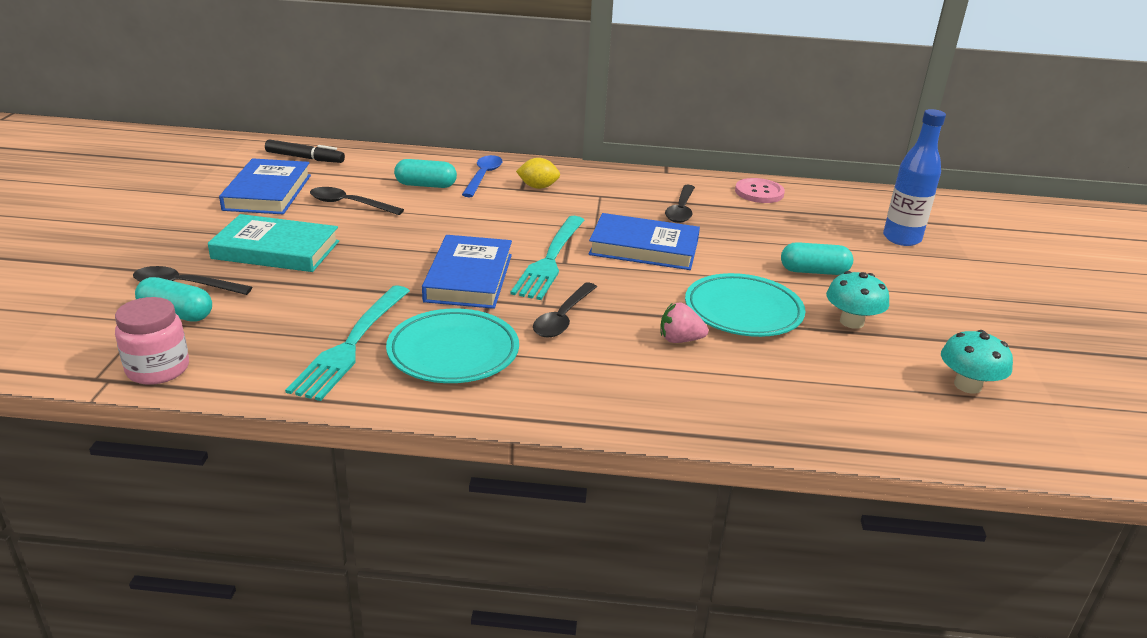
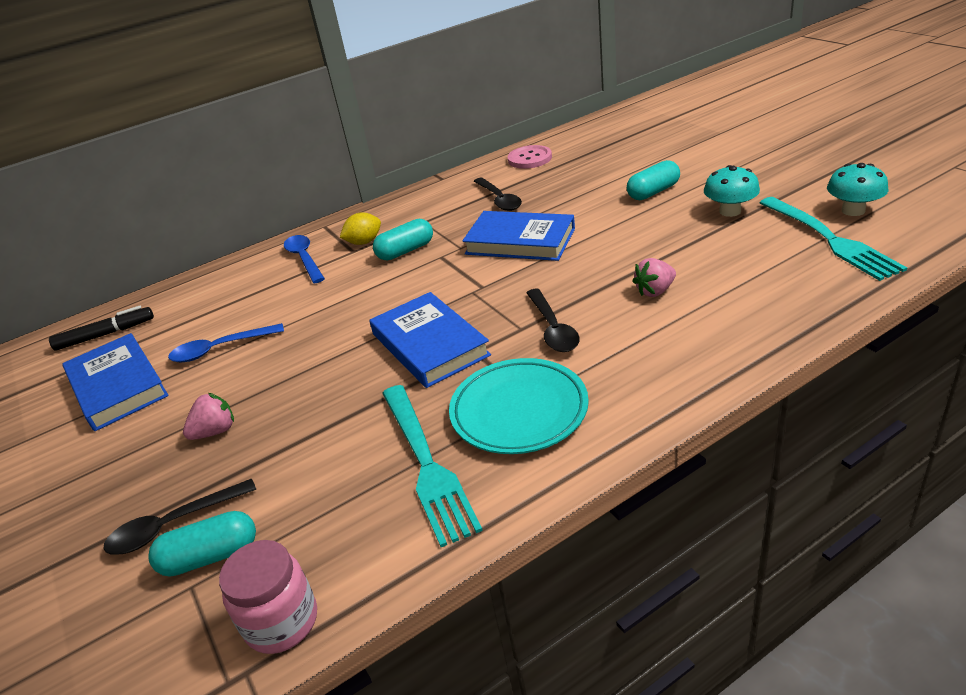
camera: 30 degrees left, 5 degrees up
(276, 250) = (215, 431): turquoise book -> pink strawberry
(349, 204) = (219, 349): black spoon -> blue spoon
(426, 185) = (265, 293): turquoise capsule -> turquoise capsule (406, 251)
(550, 260) = (468, 291): turquoise fork -> turquoise fork (829, 239)
(644, 248) = (520, 241): blue book -> blue book turned 45 degrees clockwise
(743, 311) = (658, 245): turquoise plate -> none
(901, 239) = (665, 141): blue bottle -> none

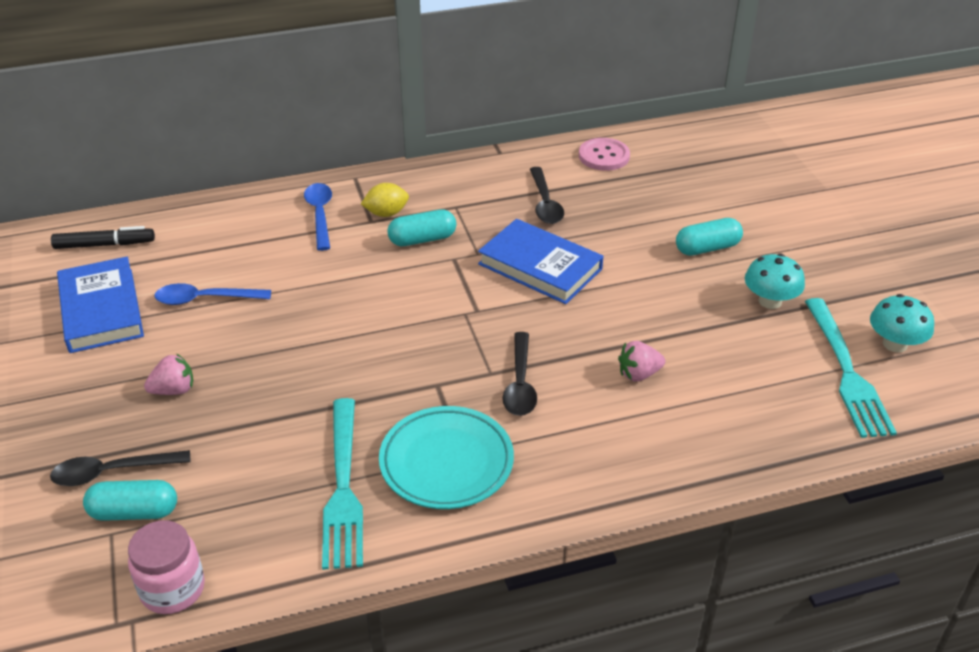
camera: 10 degrees right, 5 degrees up
(430, 344) = (398, 362): blue book -> none

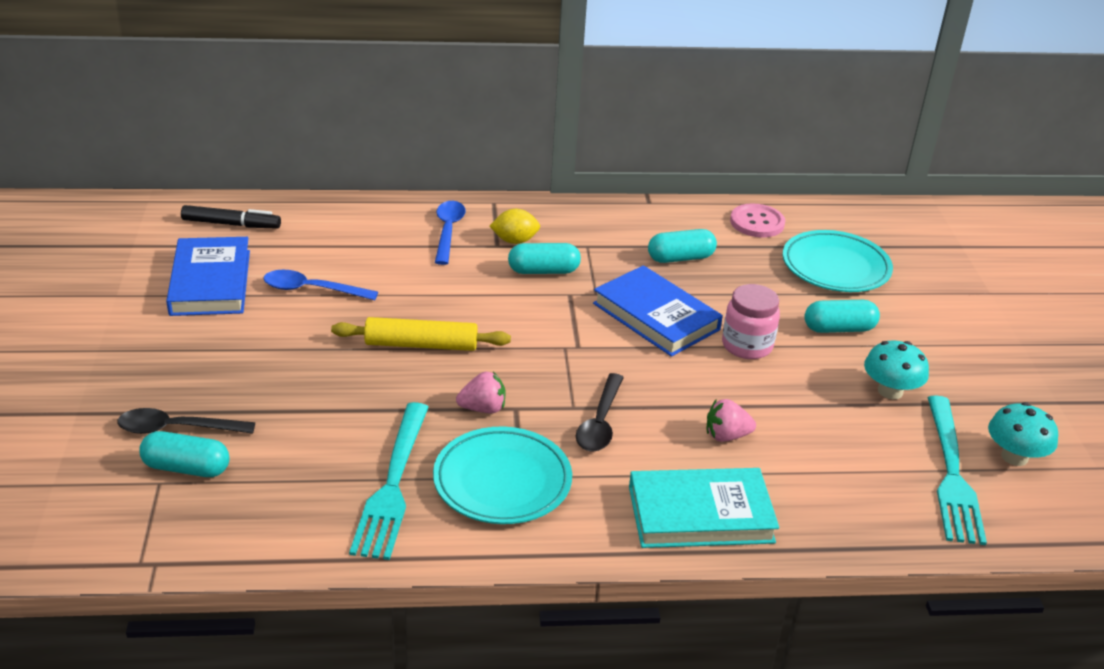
camera: 10 degrees right, 5 degrees down
(173, 589) = (201, 543): pink jar -> pink jar (747, 345)
(174, 390) = (257, 366): pink strawberry -> pink strawberry (483, 408)
(328, 337) = (421, 345): none -> yellow rolling pin
(545, 204) = (680, 258): black spoon -> turquoise capsule
(638, 458) = (700, 514): none -> turquoise book
(686, 188) = (835, 267): none -> turquoise plate

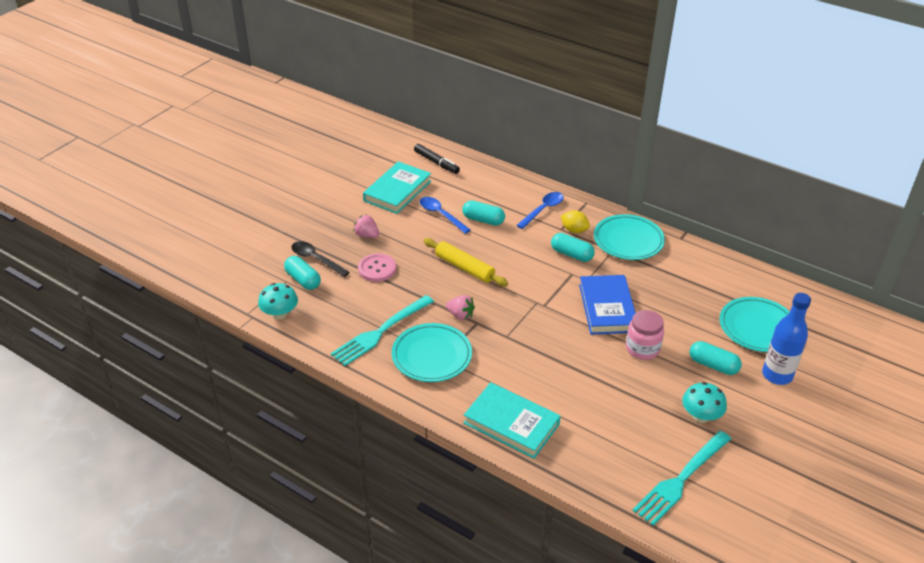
camera: 40 degrees right, 5 degrees up
(210, 282) = (397, 191): blue book -> turquoise book
(593, 228) = (628, 241): none -> turquoise plate
(600, 423) = (511, 351): black spoon -> none
(680, 258) = (661, 280): turquoise capsule -> turquoise capsule (483, 220)
(726, 436) = (572, 391): pink strawberry -> pink strawberry (367, 235)
(757, 222) = (738, 278): pink button -> pink button (377, 269)
(909, 309) = (777, 375): none -> blue bottle
(1014, 457) = (735, 491): turquoise mushroom -> turquoise mushroom (280, 314)

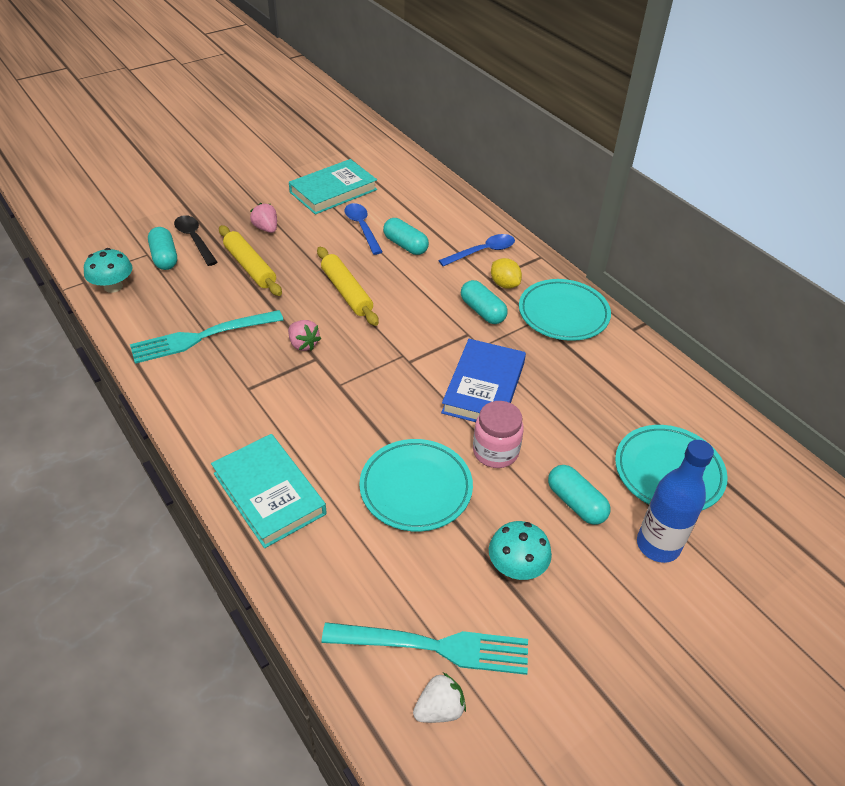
camera: 20 degrees right, 5 degrees up
(377, 269) = (250, 267): pink button -> yellow rolling pin
(432, 356) = (237, 381): turquoise plate -> turquoise plate (416, 488)
(436, 163) = (397, 172): black marker -> none
(681, 479) = (434, 646): turquoise fork -> turquoise fork turned 150 degrees counterclockwise
(707, 512) = (439, 709): none -> white strawberry

